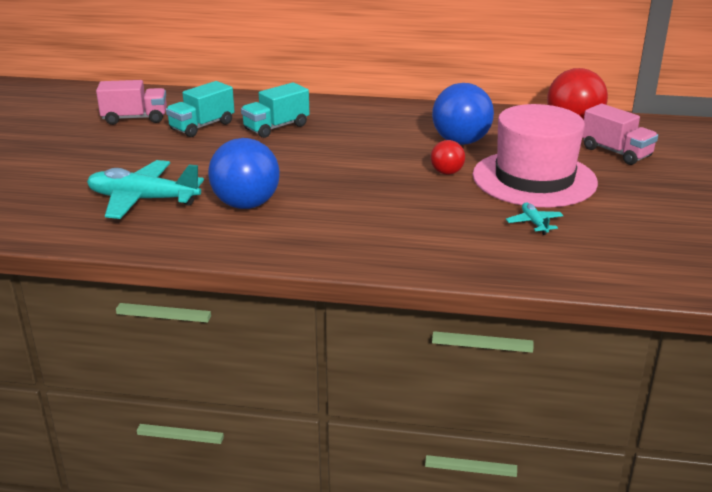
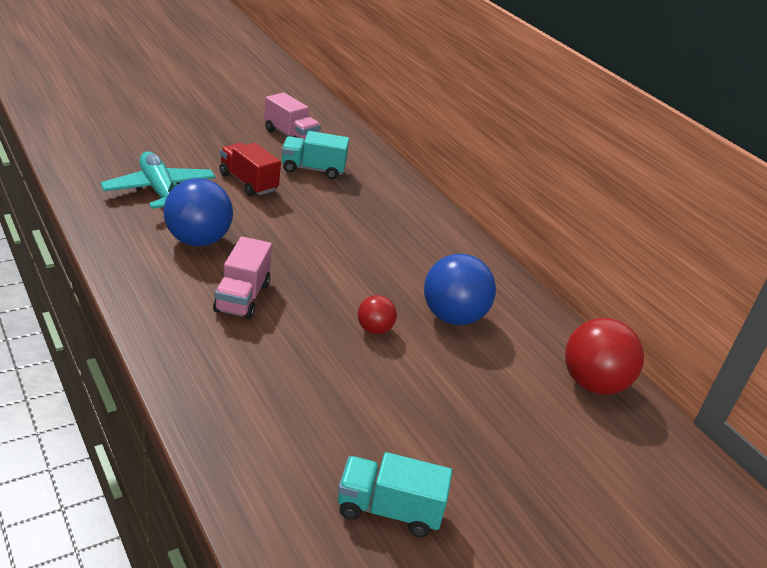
camera: 45 degrees right, 5 degrees up
(184, 158) = (248, 183): none -> red truck
(276, 127) = (354, 204): turquoise truck -> turquoise truck (388, 510)
(534, 179) = (425, 393): pink hat -> none
(534, 223) = (325, 422): turquoise plane -> none
(616, 152) = (563, 438): pink truck -> pink truck (242, 297)

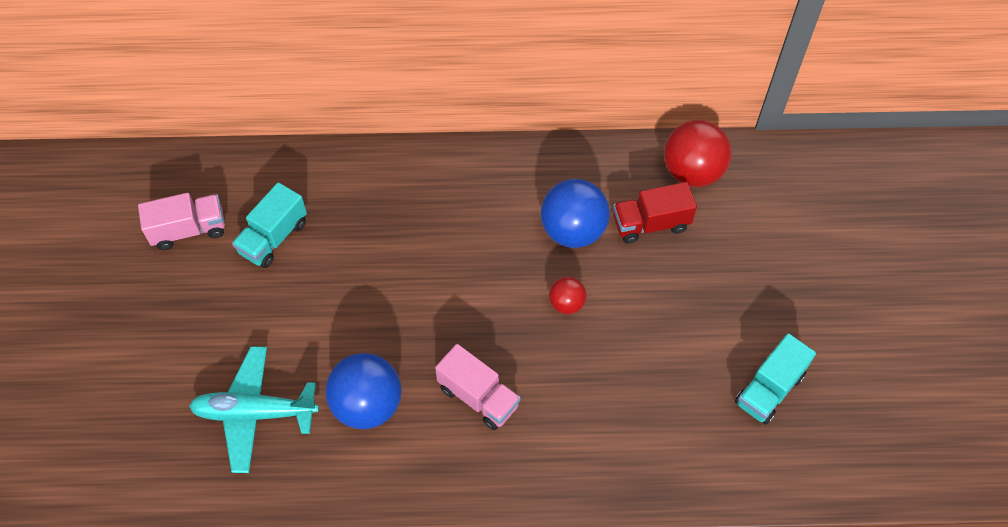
camera: 55 degrees left, 25 degrees up
(248, 183) = (274, 315): red truck -> red truck (650, 224)

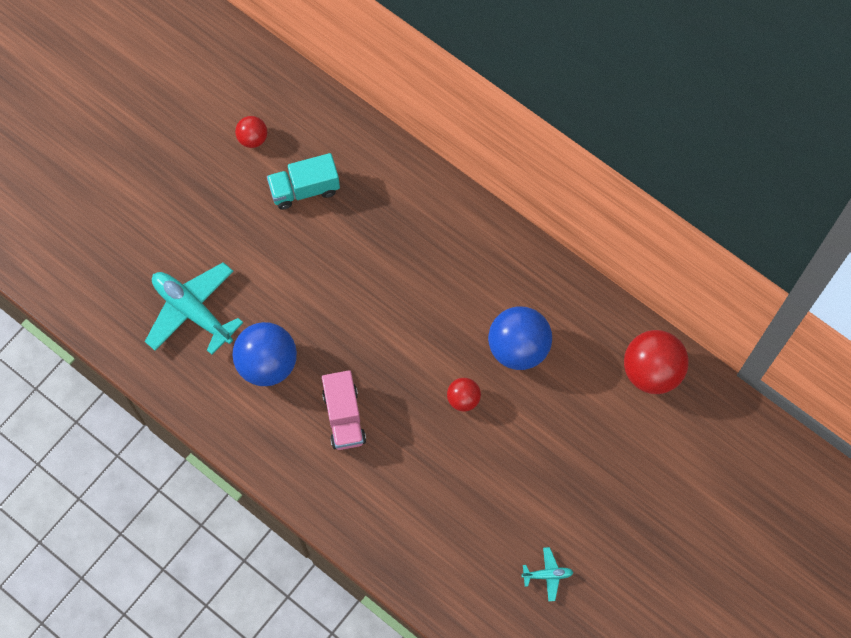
camera: 40 degrees right, 10 degrees up
(189, 230) = (253, 139): pink truck -> red ball
(650, 224) = (580, 387): red truck -> none
(769, 389) = (547, 575): turquoise truck -> turquoise plane

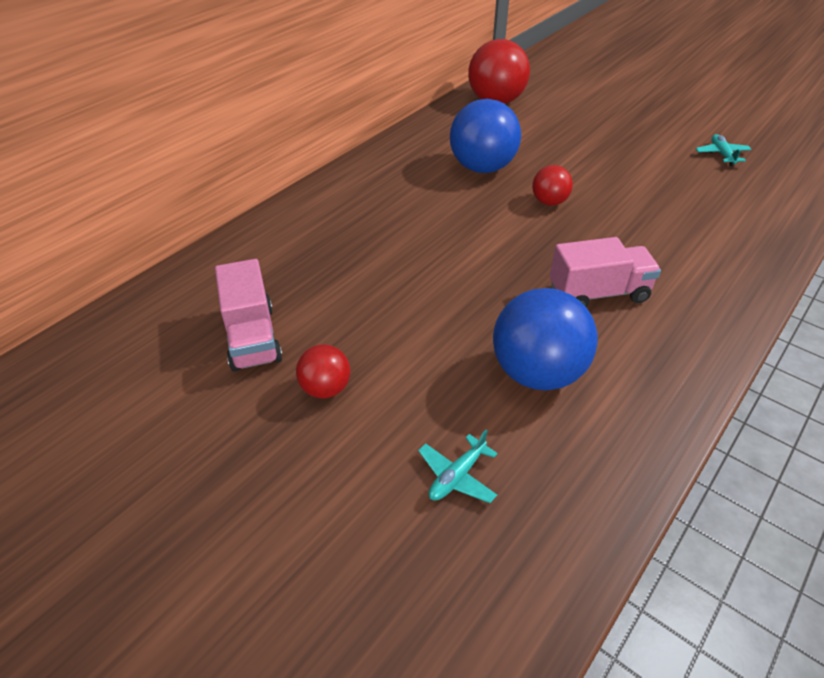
camera: 90 degrees left, 25 degrees down
(192, 311) = (457, 476): turquoise plane -> turquoise plane, size x0.45
(253, 139) = (143, 401): red ball -> red ball (325, 388)
(304, 189) = (252, 337): turquoise truck -> pink truck

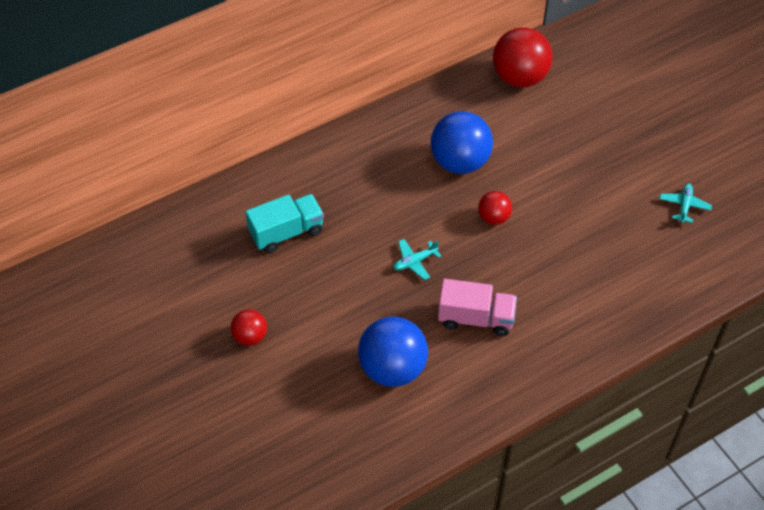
camera: 20 degrees right, 10 degrees up
(252, 337) = (217, 281): pink truck -> none
(322, 266) = (286, 232): none -> turquoise truck
(457, 476) = (304, 421): turquoise plane -> turquoise plane (414, 262)

